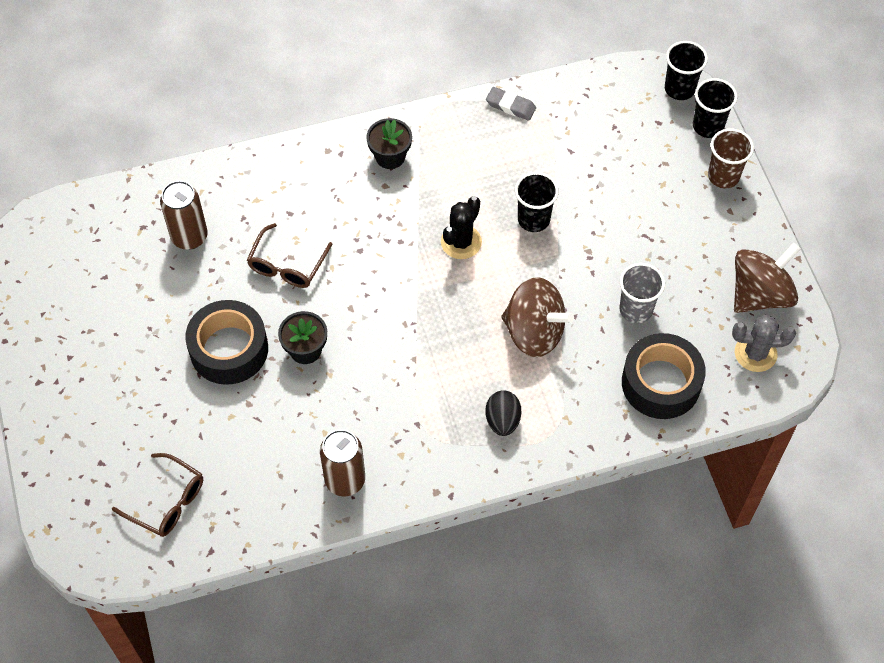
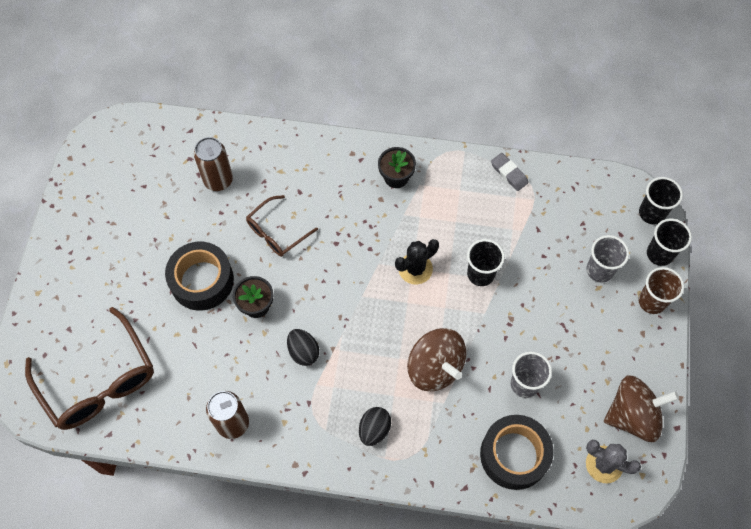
camera: 25 degrees right, 5 degrees up
(167, 502) = (99, 381): brown glasses -> brown glasses, size x1.77
(384, 375) = (303, 352): none -> black egg
(655, 166) = (599, 270): none -> grey cup

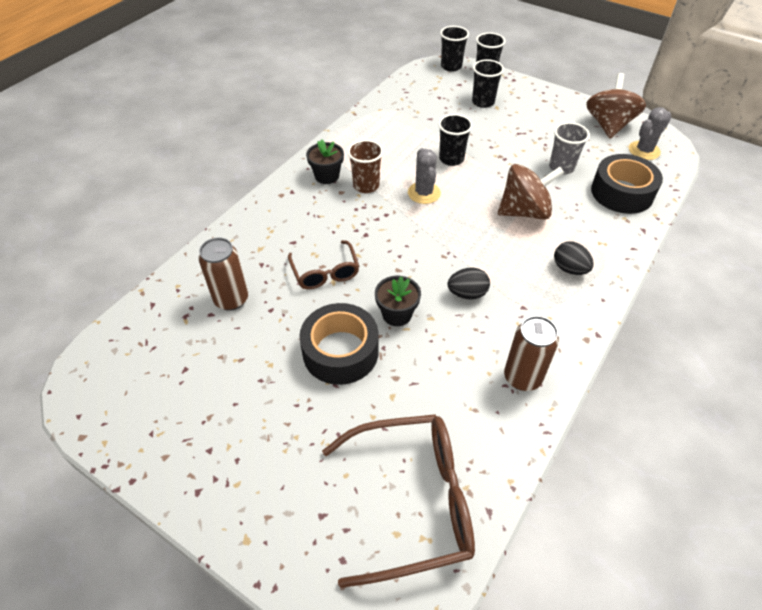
camera: 65 degrees left, 15 degrees down
(415, 269) = (424, 193): black cactus -> grey cactus
(509, 173) = (371, 116): grey eraser -> none
(599, 270) = (483, 102): grey cup -> black cup
(651, 301) = (521, 88): brown cup -> brown cup (366, 186)

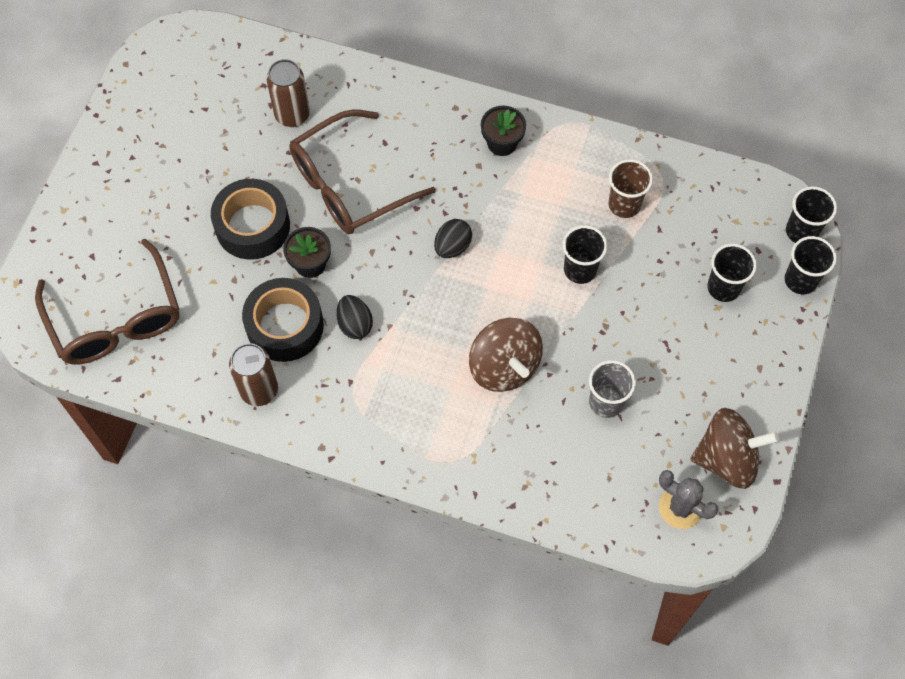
camera: 75 degrees right, 15 degrees up
(325, 272) = (349, 185): brown glasses -> brown glasses, size x1.77
(366, 186) = (497, 188): brown cup -> brown cup (624, 205)
(424, 193) = (504, 251): grey cactus -> none
(569, 269) = (420, 424): black egg -> black egg (452, 246)
(622, 192) = (577, 479): black tape -> black tape (285, 326)

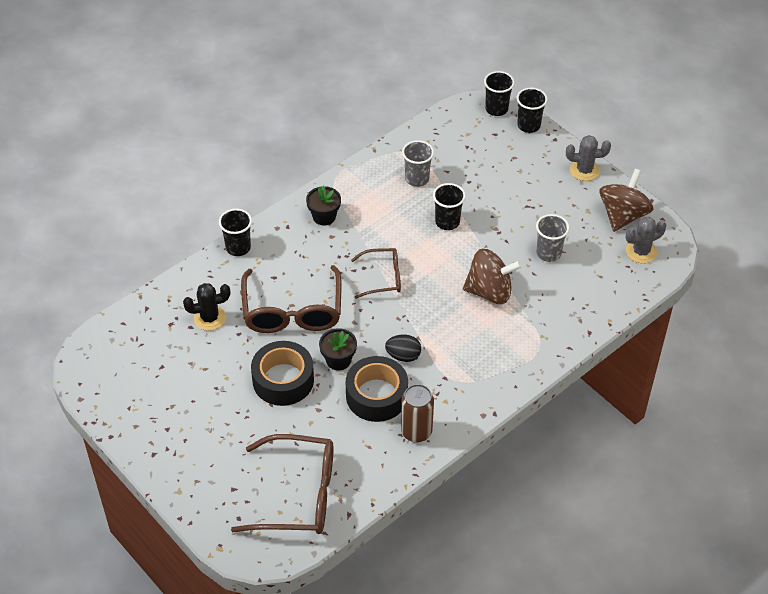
camera: 60 degrees left, 15 degrees down
(292, 115) = (209, 318): brown can -> black cactus
(452, 246) = (383, 277): black egg -> brown glasses
(624, 205) = (417, 179): brown cup -> grey cup
(723, 288) = (509, 161): black cup -> black cup (238, 248)
(771, 379) = (584, 170): none -> grey cactus

